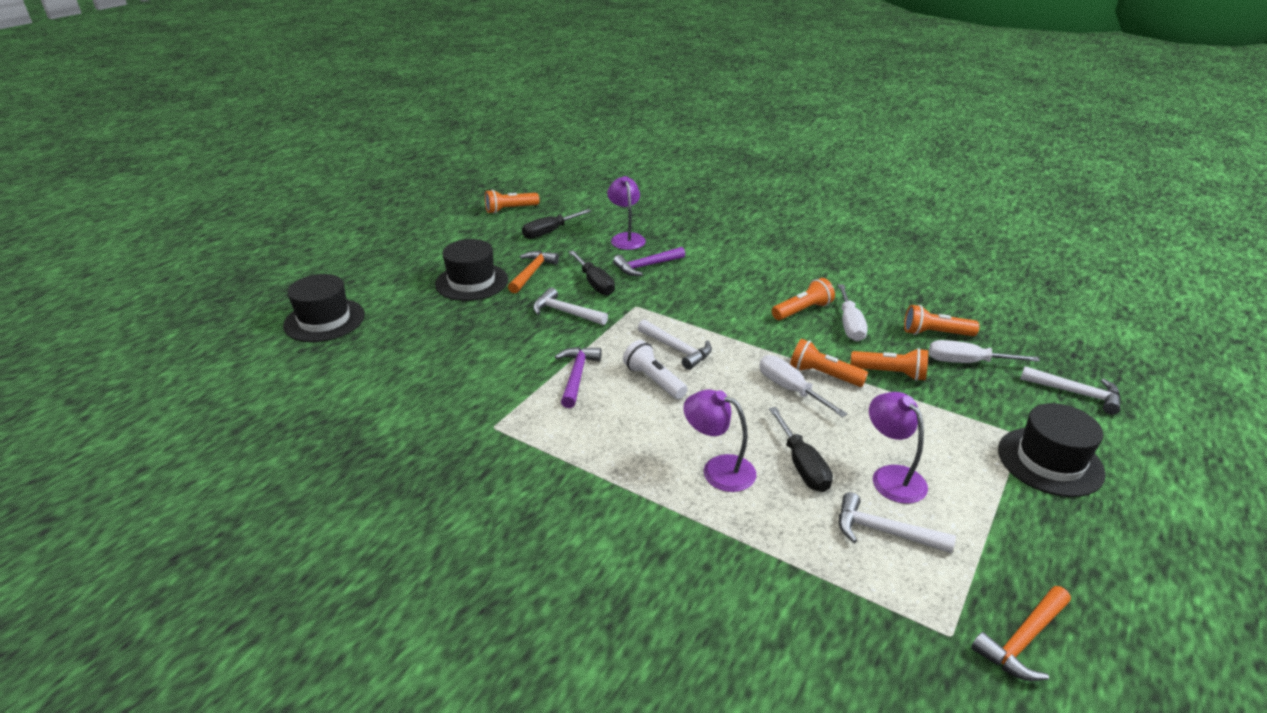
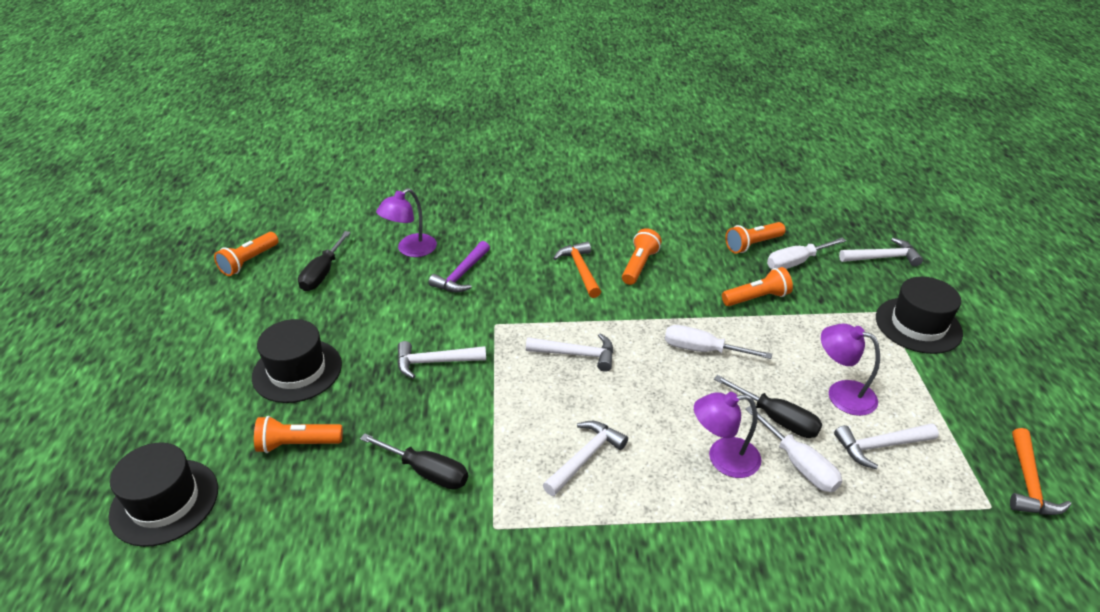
camera: 35 degrees left, 5 degrees up
(532, 272) = (353, 330): orange hammer -> orange hammer (580, 270)
(576, 376) = (516, 428): purple hammer -> none
(595, 283) = (431, 316): black screwdriver -> black screwdriver (427, 472)
(606, 416) = (585, 457): none -> white hammer
(626, 238) = (410, 250): purple lamp -> purple lamp turned 90 degrees counterclockwise
(654, 380) = (588, 397): white flashlight -> none
(823, 375) = (713, 323): orange flashlight -> orange flashlight (297, 444)
(850, 325) = (687, 264): white screwdriver -> white screwdriver (799, 464)

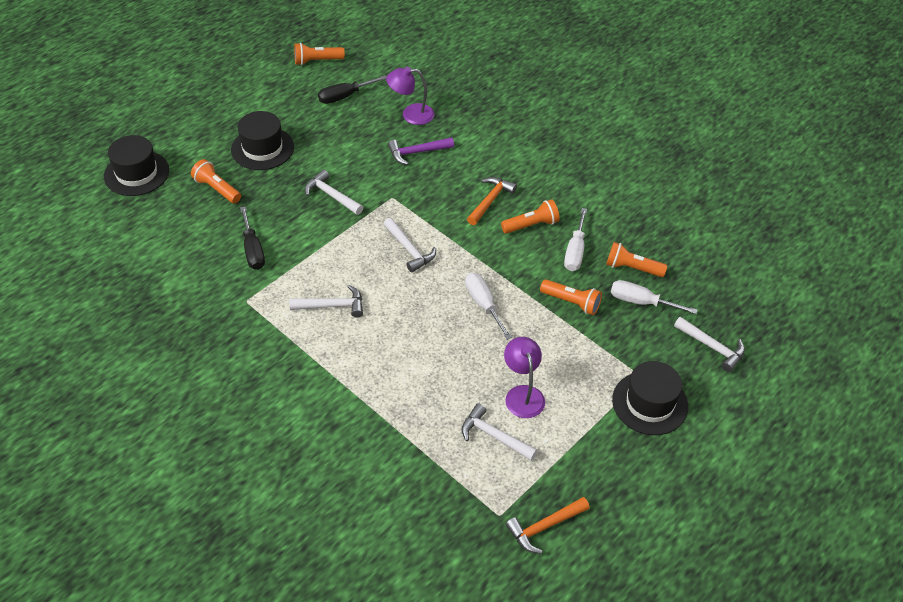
camera: 45 degrees right, 10 degrees up
(723, 458) = (398, 366): purple lamp -> none
(777, 419) = (461, 373): black screwdriver -> none
(799, 464) = (433, 404): white screwdriver -> white screwdriver (575, 251)

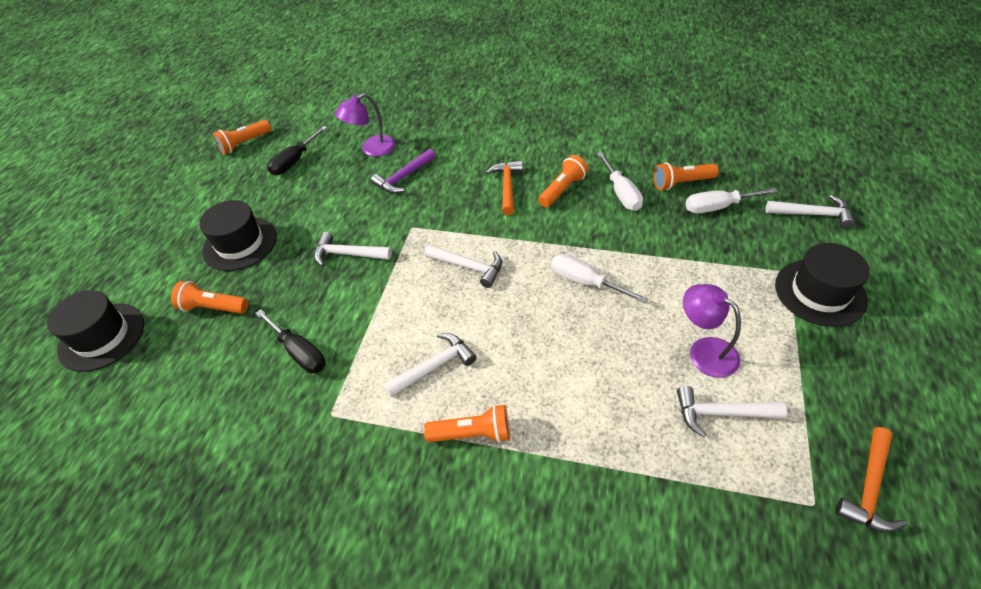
camera: 25 degrees left, 0 degrees up
(571, 302) = (661, 238): orange flashlight -> orange flashlight (472, 434)

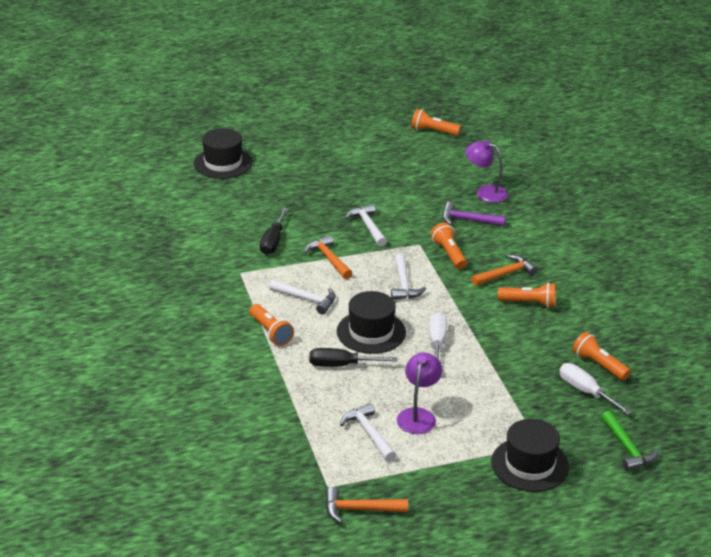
camera: 55 degrees right, 15 degrees down
(213, 307) = (277, 193): orange flashlight -> orange flashlight (449, 254)
(240, 243) = (337, 177): black hat -> black hat (371, 332)
(294, 161) = (436, 162): black screwdriver -> black screwdriver (341, 365)
(376, 312) = (329, 259): none -> orange hammer
(621, 193) = (554, 335): white screwdriver -> none
(812, 214) = (627, 448): white hammer -> green hammer

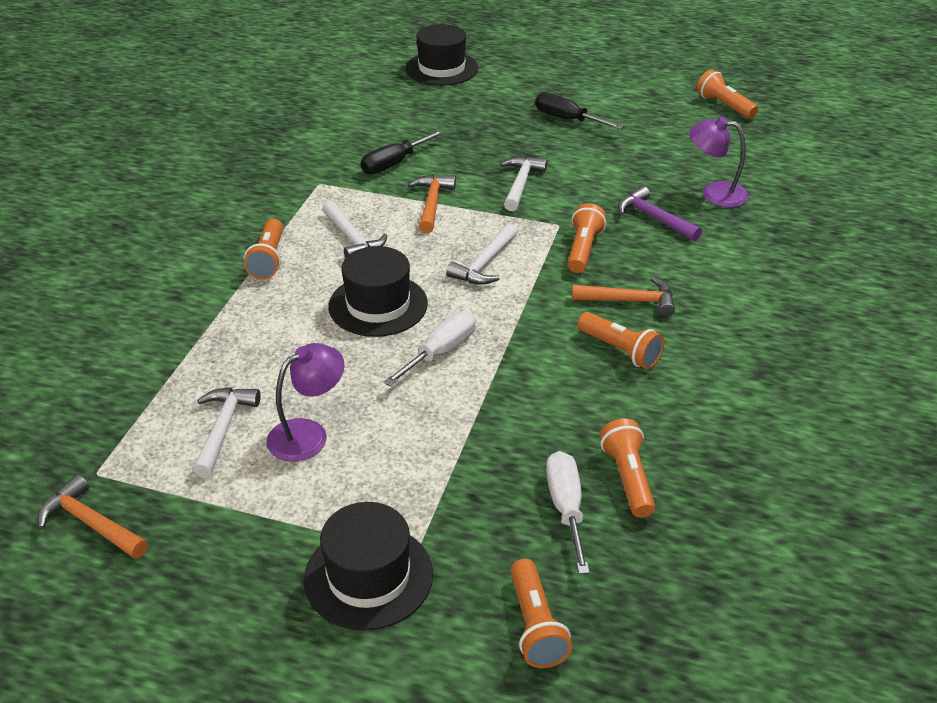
camera: 35 degrees right, 5 degrees up
(341, 365) = (296, 330): black screwdriver -> black screwdriver (567, 119)
(485, 192) = (714, 193): purple lamp -> purple lamp turned 45 degrees counterclockwise
(627, 448) = (535, 625): green hammer -> orange flashlight

